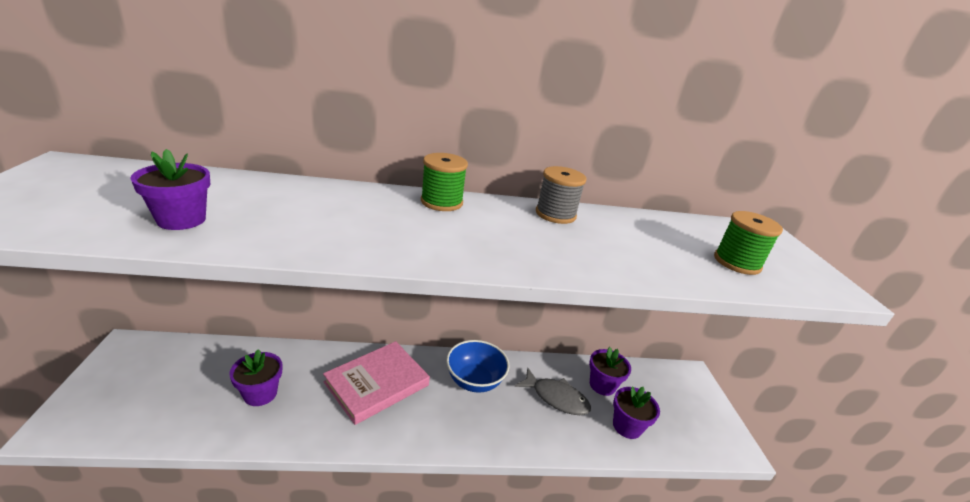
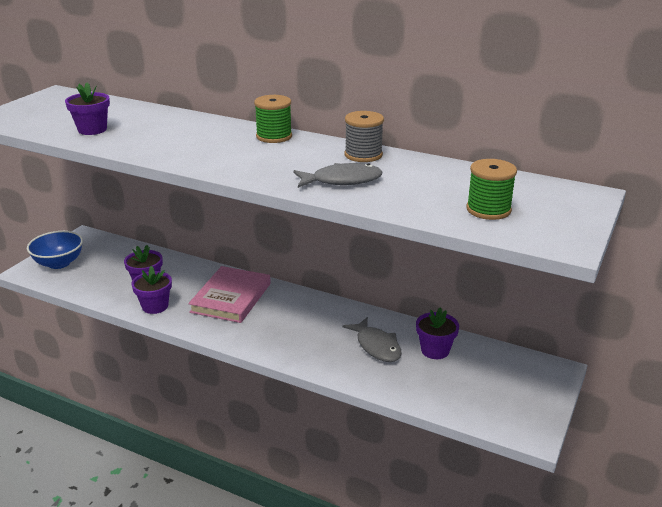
camera: 35 degrees right, 0 degrees up
(377, 384) = (231, 298): pink book -> pink book turned 60 degrees counterclockwise
(474, 381) = (312, 316): blue bowl -> blue bowl (59, 263)
(581, 251) = (342, 181): none -> grey fish
(627, 426) = (426, 383): purple flower pot -> purple flower pot (155, 306)

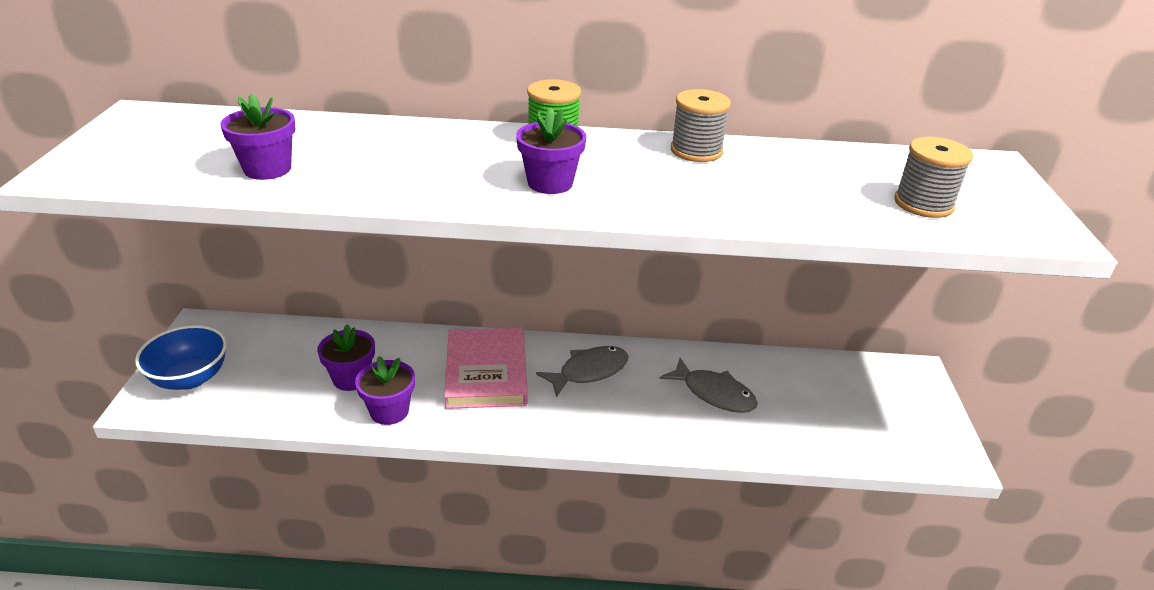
camera: 25 degrees left, 5 degrees up
(342, 181) = (714, 193): grey fish -> grey fish (589, 371)
(435, 350) = (781, 381): purple flower pot -> purple flower pot (550, 183)
(488, 210) = (923, 204): green spool -> grey spool

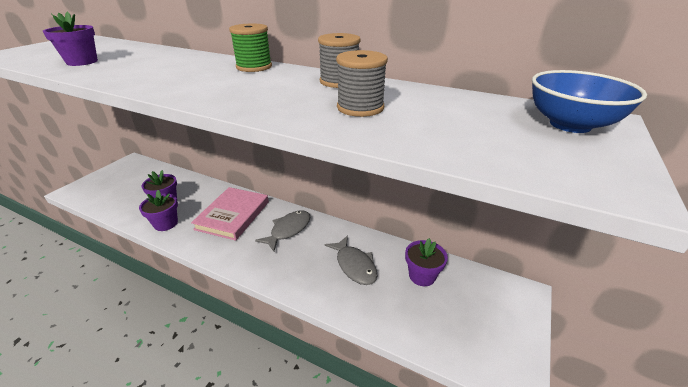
camera: 25 degrees right, 0 degrees up
(190, 378) = (101, 184): blue bowl -> blue bowl (570, 124)
(550, 183) = (211, 85): purple flower pot -> purple flower pot (422, 276)
(589, 371) = (288, 230): grey fish -> grey fish turned 45 degrees counterclockwise
(923, 204) = (489, 138): grey spool -> grey spool (360, 107)

